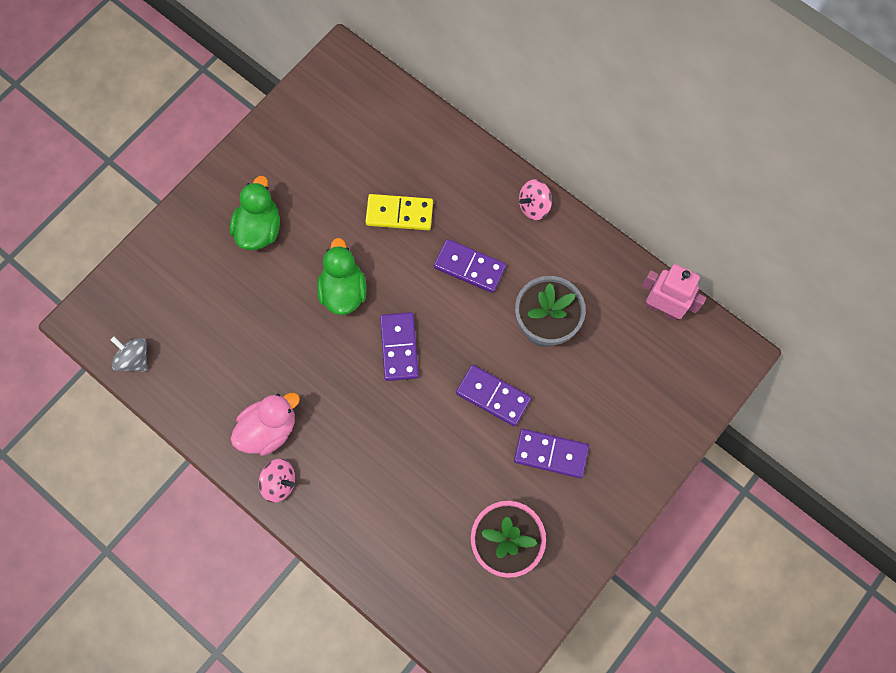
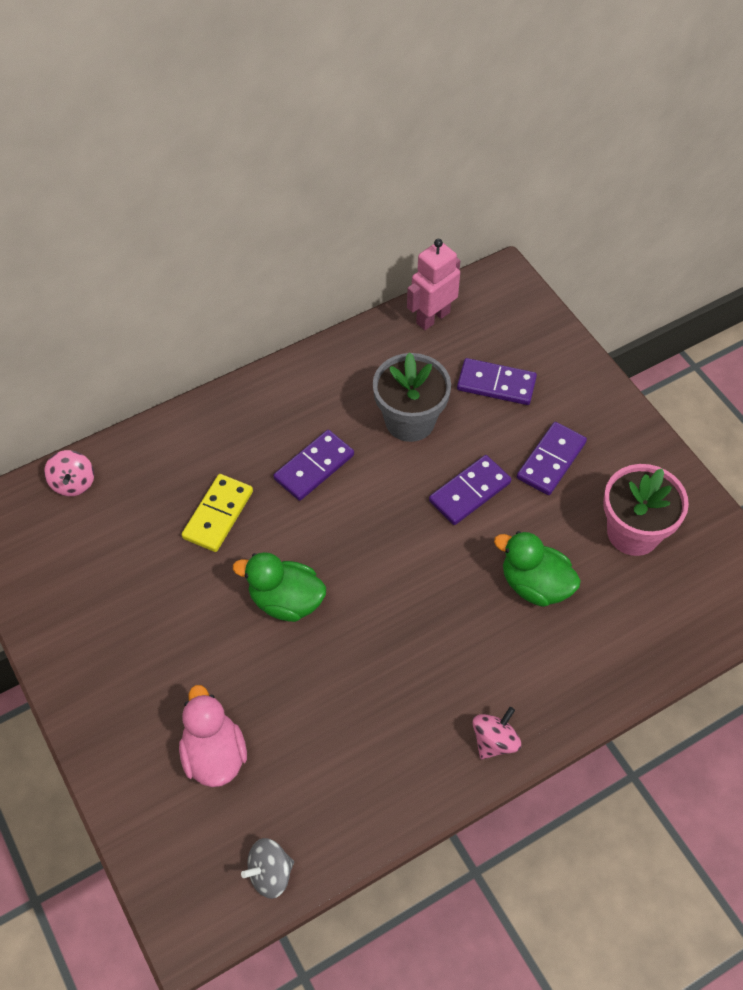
camera: 70 degrees left, 15 degrees down
(259, 229) = (163, 670): green duck -> green duck (535, 585)
(269, 429) = (424, 733): pink duck -> pink duck (214, 754)
(399, 347) = (378, 564): purple domino -> purple domino (496, 384)
(534, 206) = (272, 387): pink spinning top -> pink spinning top (73, 483)

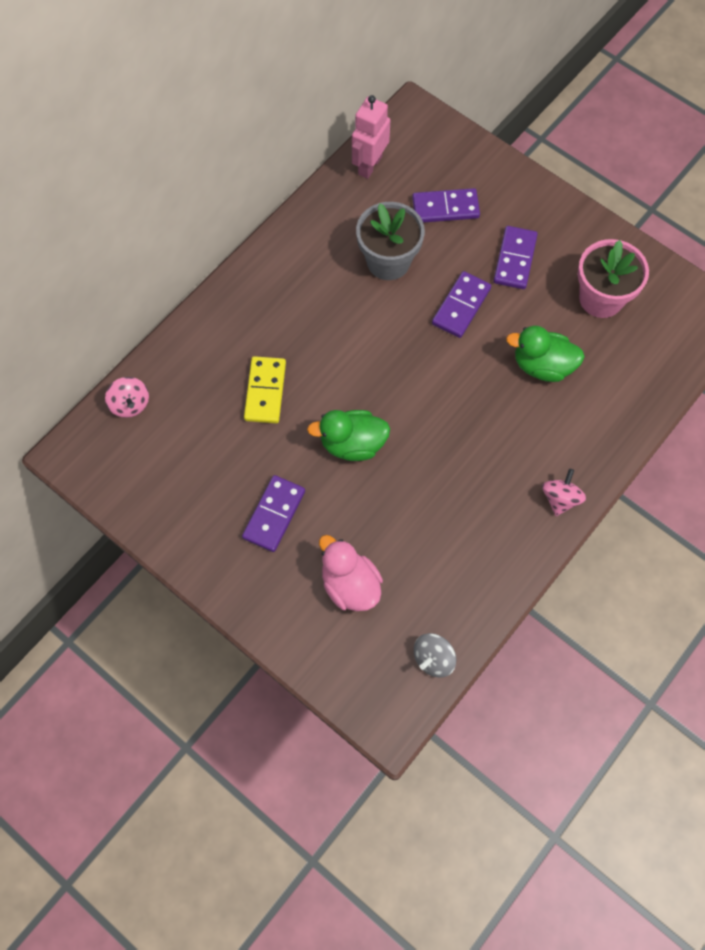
camera: 20 degrees left, 10 degrees up
(314, 467) = (327, 326): purple domino -> purple domino (274, 514)

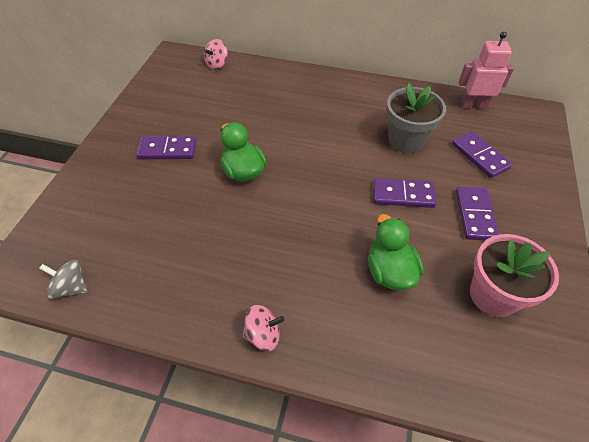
camera: 65 degrees right, 15 degrees down
(265, 391) = (259, 115): yellow domino -> none
(350, 585) = (125, 209): pink duck -> none
(514, 259) = (475, 215): purple domino -> purple domino turned 75 degrees counterclockwise

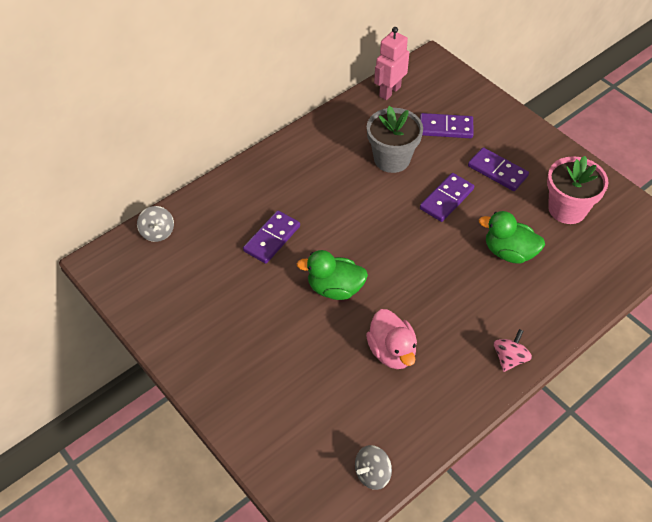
camera: 55 degrees left, 0 degrees up
(167, 150) = (256, 333): purple domino -> purple domino (272, 239)
(207, 238) = (392, 351): none -> pink duck
(217, 64) = (157, 232): pink spinning top -> grey spinning top

